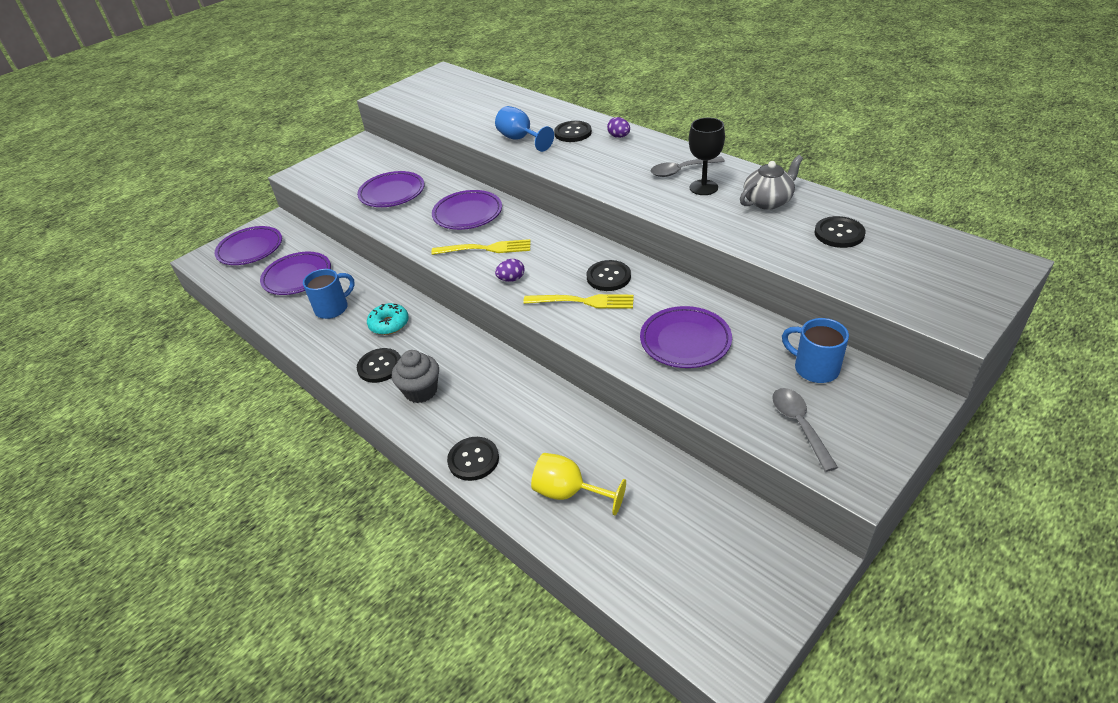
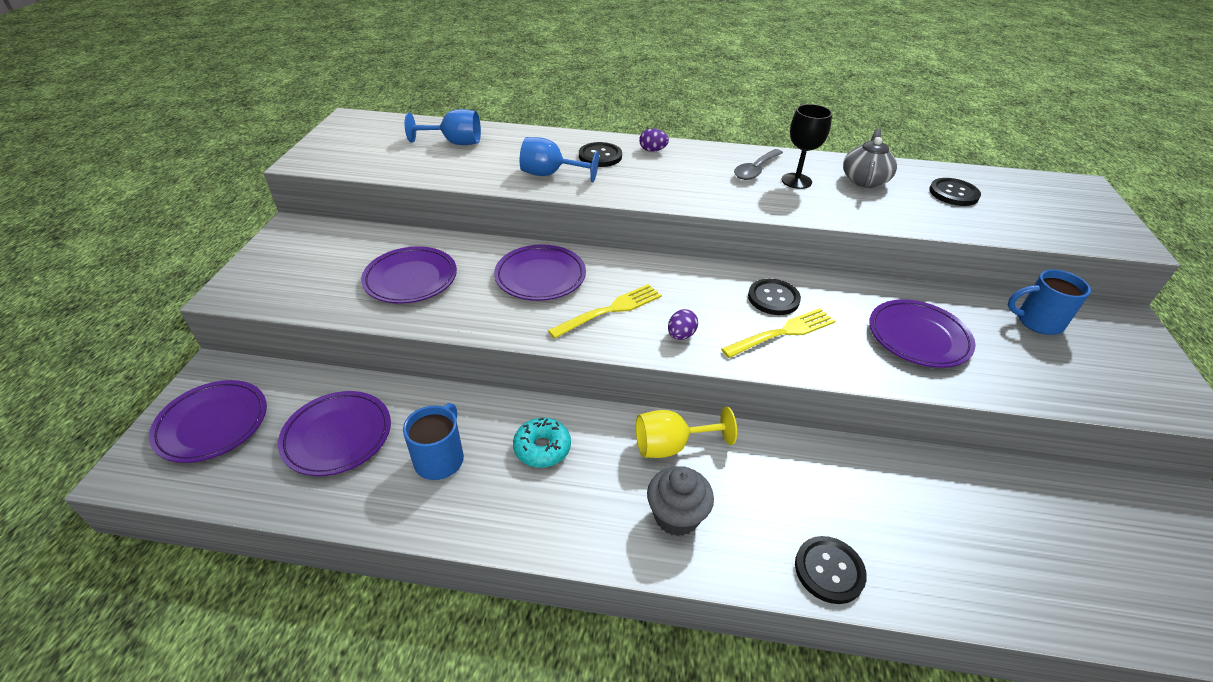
camera: 40 degrees left, 0 degrees up
(380, 366) = (590, 509): black button -> none
(486, 102) = (455, 143): none -> blue goblet
(569, 492) = (957, 552): yellow goblet -> yellow goblet (671, 446)
(799, 425) = (1096, 378): grey spoon -> none

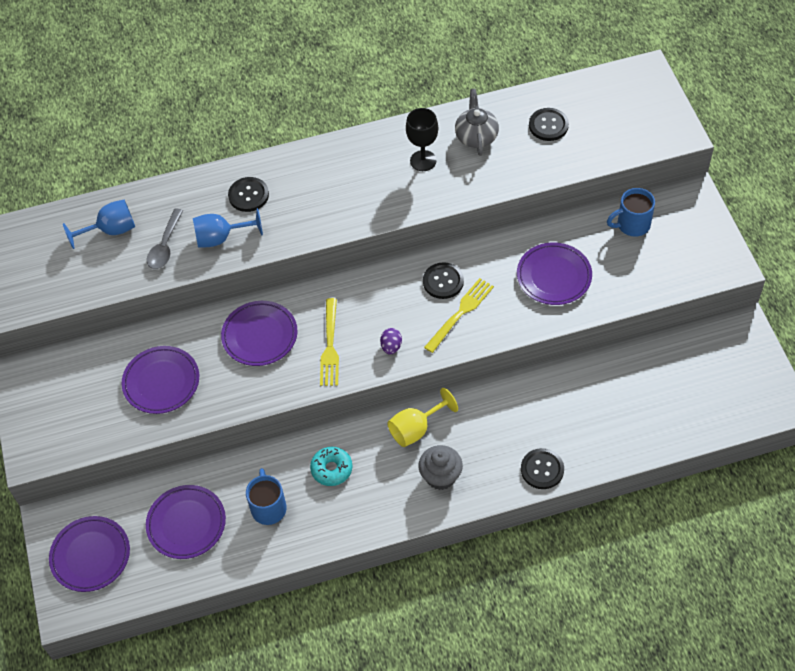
camera: 20 degrees left, 15 degrees up
(610, 310) = (330, 346): yellow fork -> yellow fork turned 150 degrees clockwise
(652, 150) = (289, 168): purple egg -> none
(755, 170) = (385, 159): grey spoon -> grey spoon (165, 246)

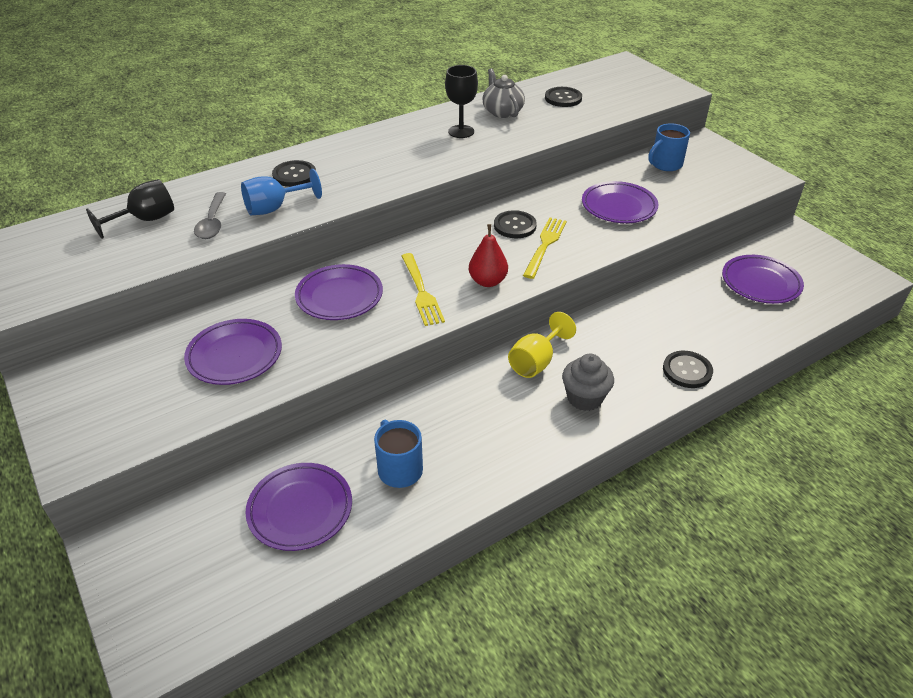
camera: 20 degrees left, 15 degrees down
(91, 556) = (176, 576): purple plate -> purple plate (760, 283)
(111, 230) = (145, 220): blue goblet -> black goblet
(331, 469) = (459, 416): turquoise donut -> none
(391, 347) = (487, 281): purple egg -> red pear

